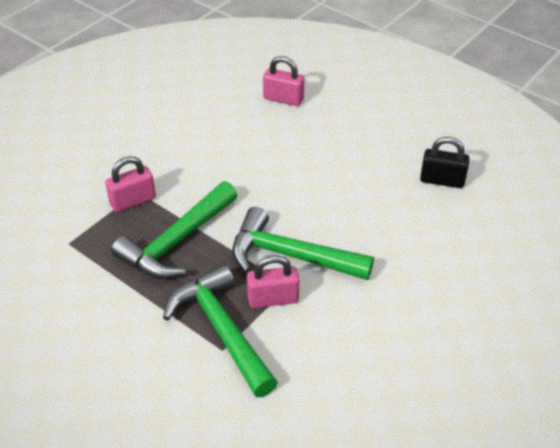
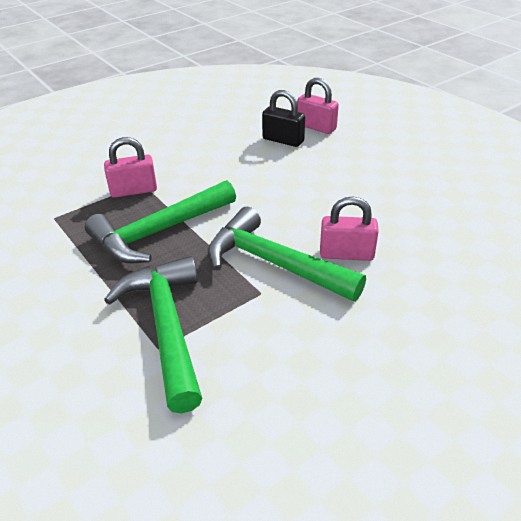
camera: 15 degrees right, 5 degrees down
(273, 299) = (237, 304): pink padlock -> pink padlock (346, 254)
(442, 180) = (468, 215): black padlock -> black padlock (283, 140)

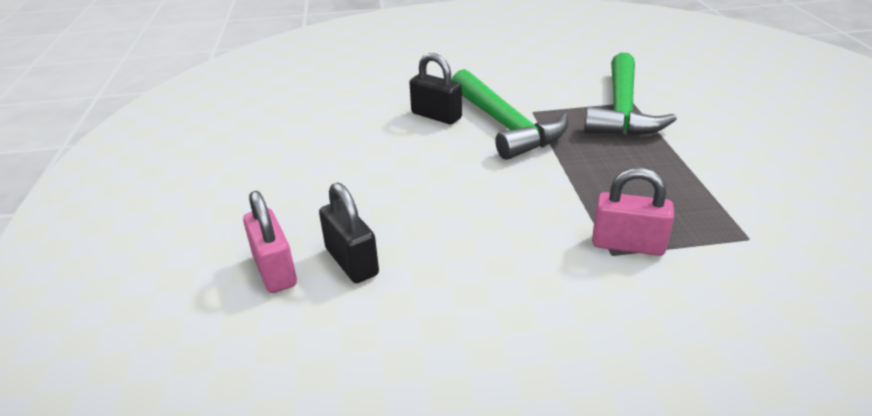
camera: 150 degrees left, 5 degrees down
(159, 232) = (606, 180): green hammer -> none
(346, 254) = (436, 116): pink padlock -> black padlock

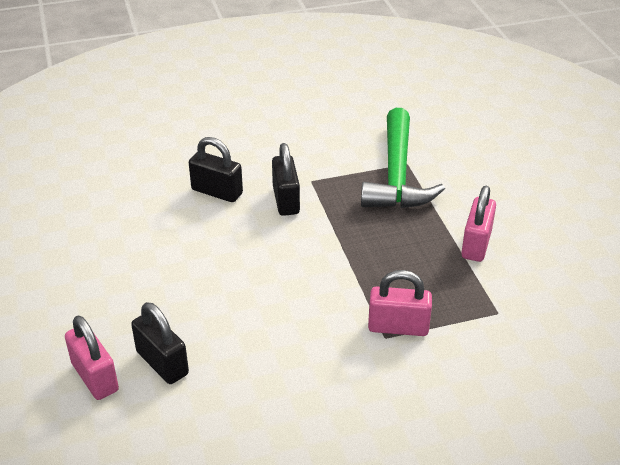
camera: 10 degrees left, 5 degrees up
(505, 125) = (286, 200): green hammer -> black padlock
(714, 171) = (476, 244): none -> pink padlock

